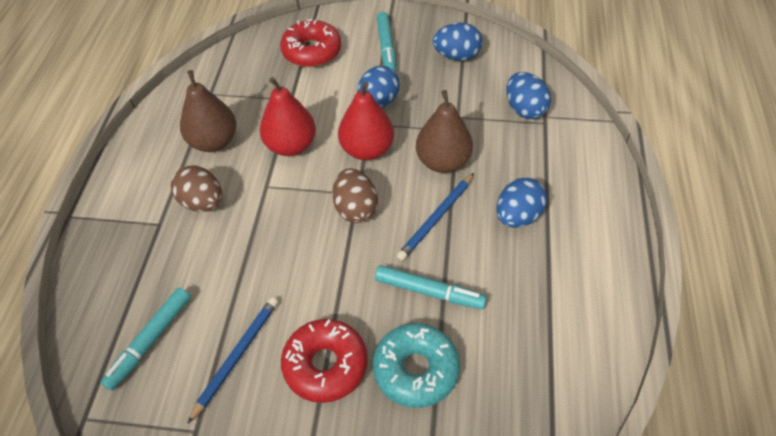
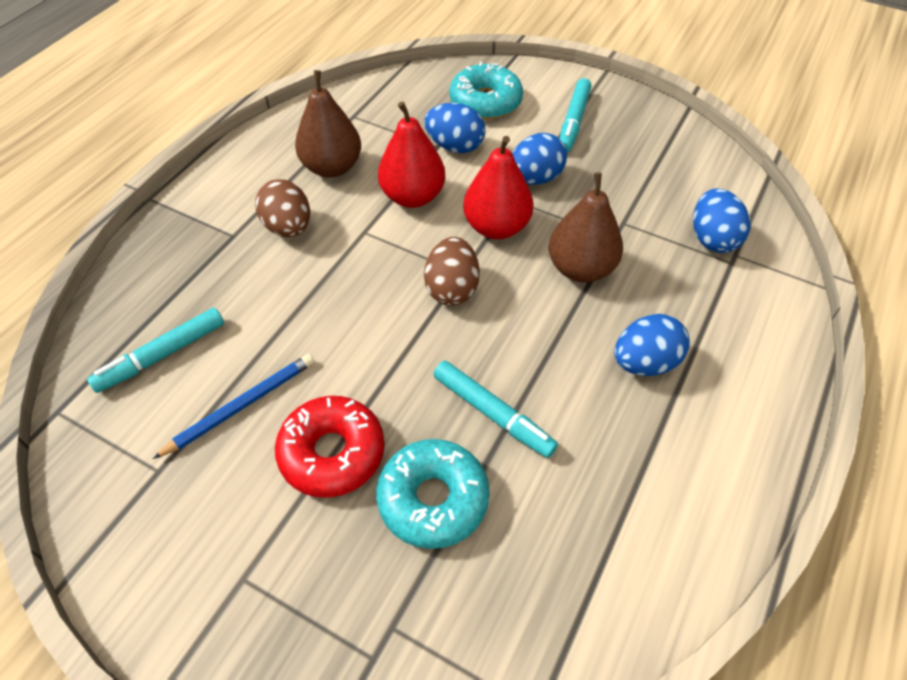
camera: 20 degrees right, 0 degrees up
(312, 51) = (485, 102): red donut -> turquoise donut
(436, 218) = (542, 331): blue pencil -> none
(456, 56) = (654, 153): blue egg -> blue egg (455, 146)

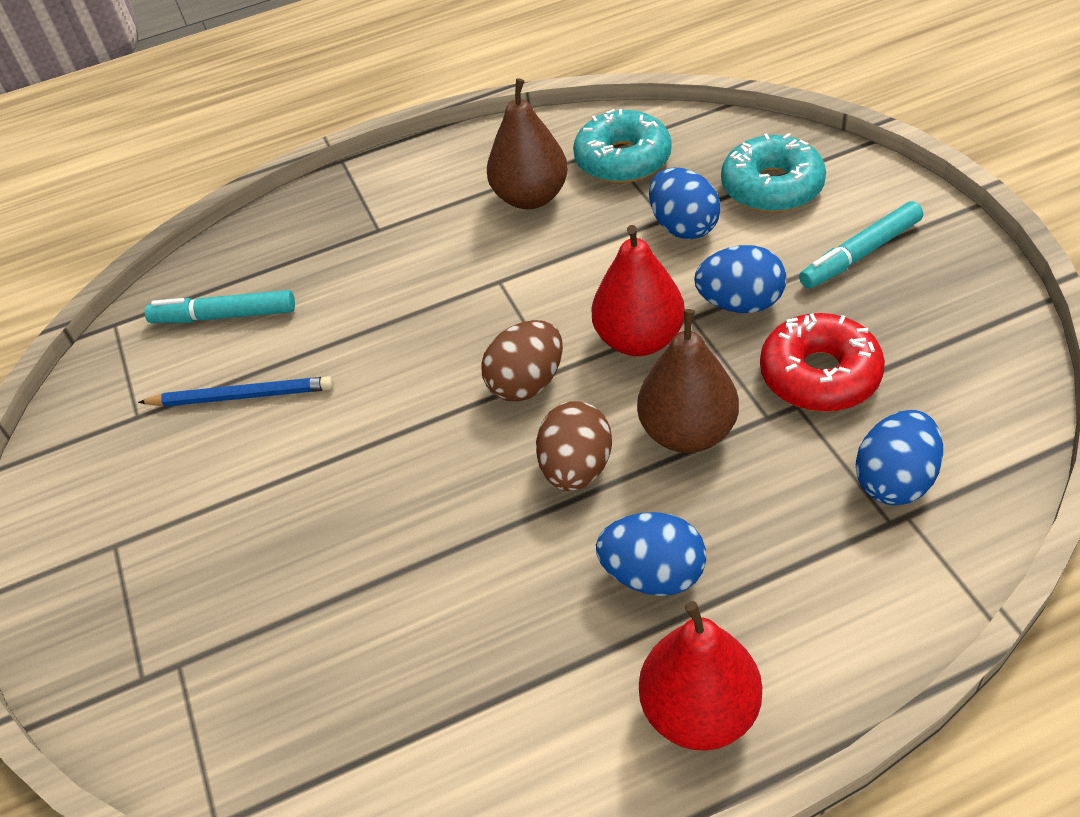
camera: 45 degrees right, 5 degrees down
(288, 227) = (432, 243): brown egg -> brown egg (576, 469)
(332, 453) = (272, 482): red donut -> red donut (819, 375)
(413, 196) = (582, 265): red pear -> red pear (700, 711)
(433, 499) = (313, 578): turquoise donut -> turquoise donut (623, 159)
(493, 413) = (442, 532): turquoise marker -> none

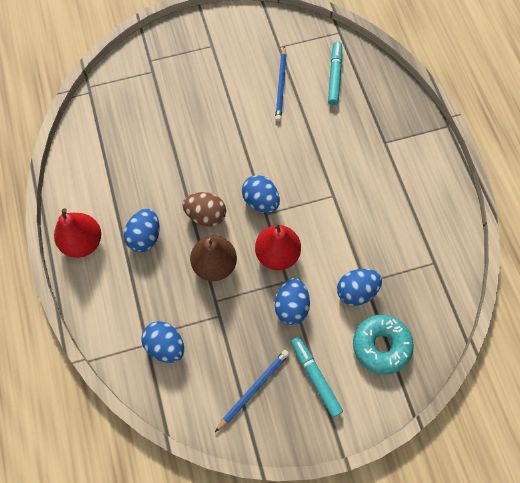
camera: 90 degrees right, 20 degrees up
(527, 383) = (261, 201): brown egg -> blue egg
(531, 197) = (396, 218): brown pear -> none
(623, 159) = (421, 270): turquoise donut -> none
(819, 375) = (235, 331): red donut -> none
(920, 329) = (253, 389): none -> blue pencil

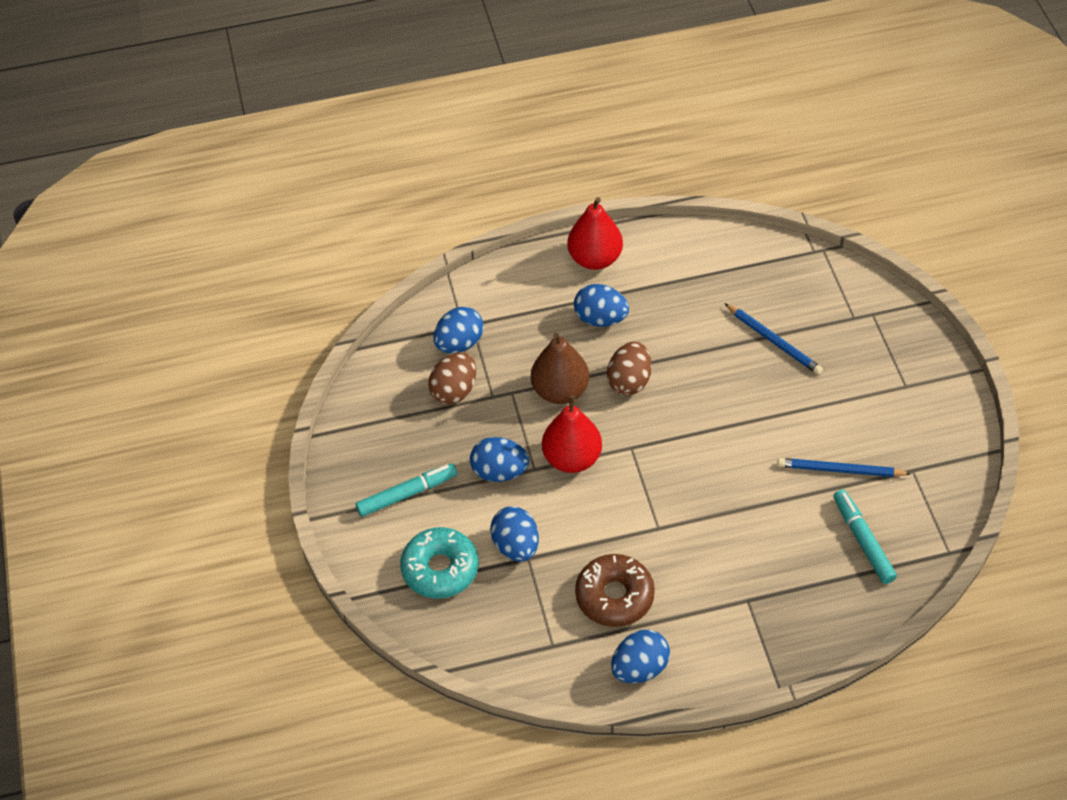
camera: 95 degrees right, 15 degrees down
(214, 346) = (454, 391): none -> brown egg
(253, 389) = (399, 430): blue pencil -> blue pencil (774, 341)
(261, 201) = (650, 442): blue egg -> blue egg (639, 668)
(334, 76) = (863, 540): turquoise marker -> turquoise marker turned 120 degrees counterclockwise
(391, 223) = (614, 596): none -> brown donut

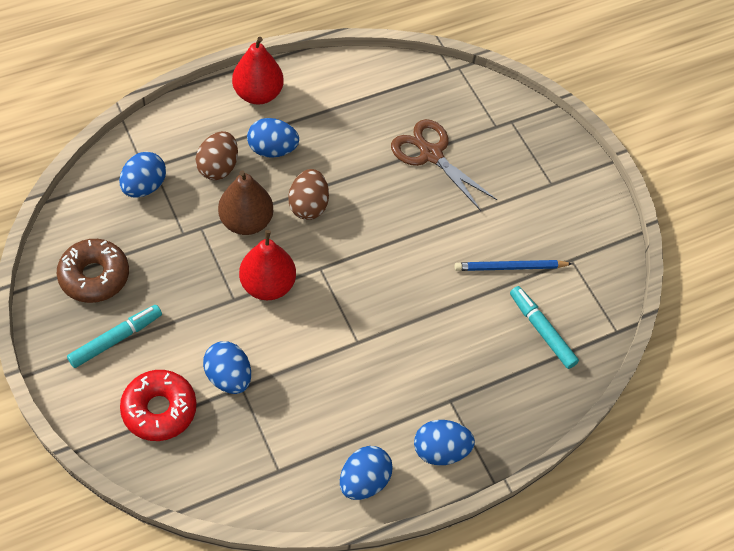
camera: 20 degrees left, 5 degrees up
(440, 569) = (159, 410): turquoise donut -> red donut
(454, 391) = (146, 233): brown egg -> brown egg (218, 167)
(500, 472) = (202, 306): blue egg -> blue egg (440, 451)
(614, 596) = (329, 414): brown donut -> brown donut (94, 276)
(774, 341) = (431, 154): blue pencil -> brown scissors

